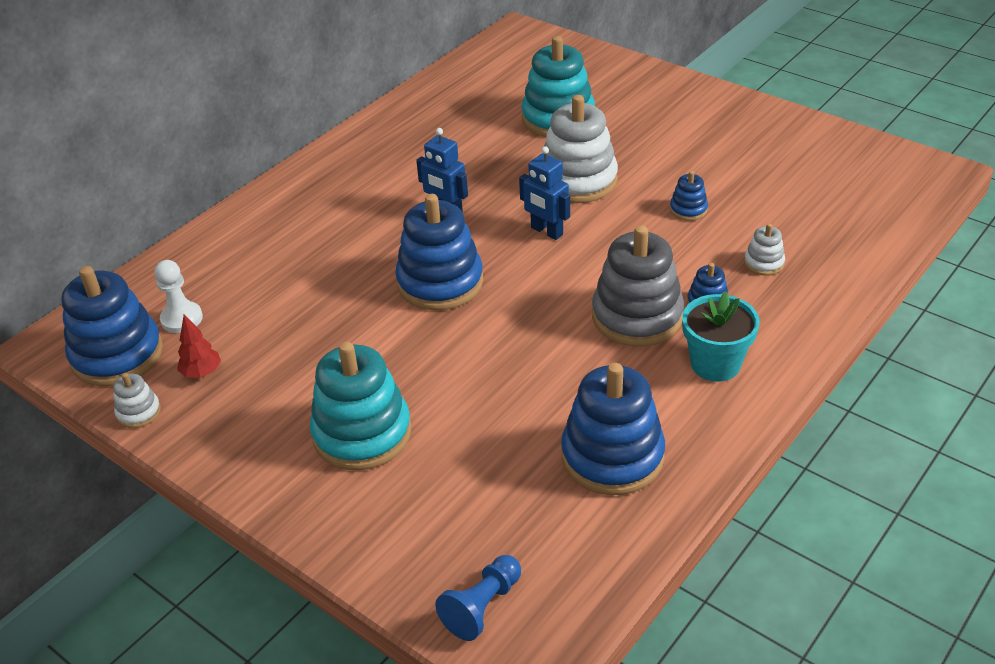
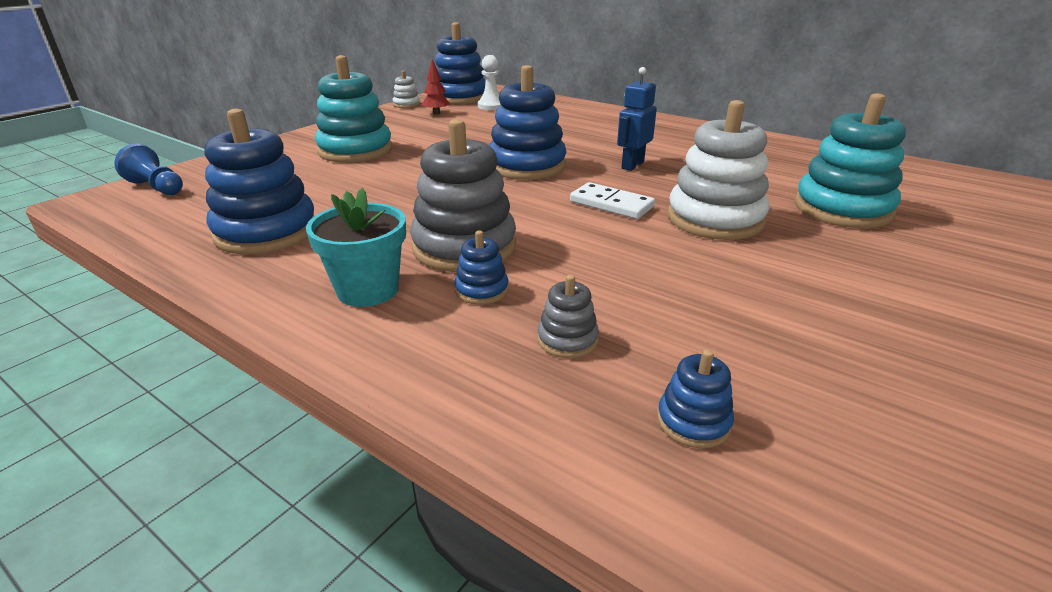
camera: 85 degrees right, 10 degrees down
(546, 231) = (611, 204): blue robot -> white domino
(688, 209) = (682, 286): blue stacking toy -> blue stacking toy (693, 422)
(764, 263) = (567, 340): white stacking toy -> grey stacking toy

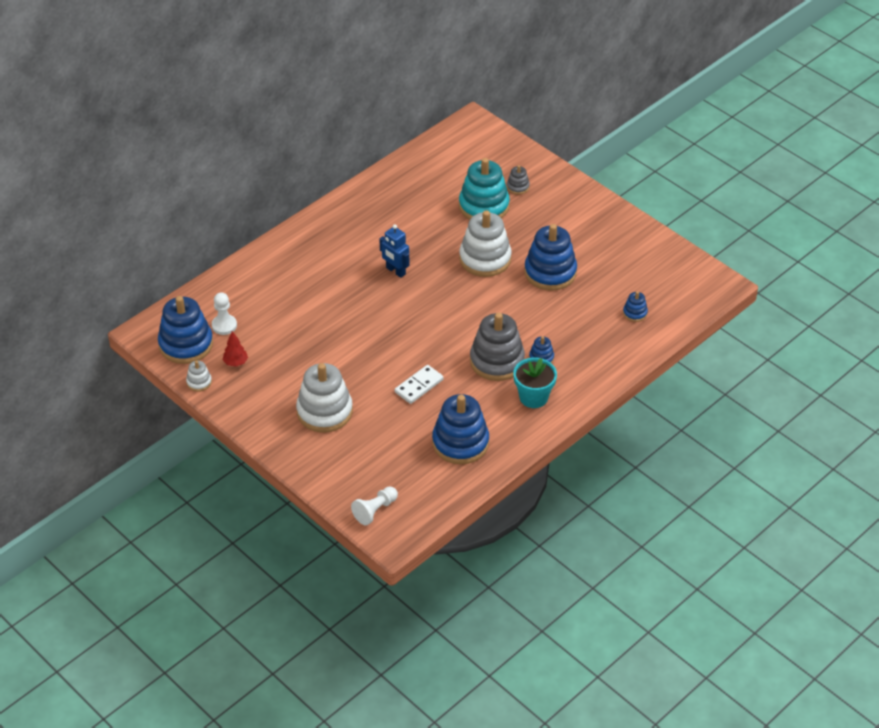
camera: 80 degrees left, 15 degrees up
(157, 187) = (375, 510): blue pawn -> white pawn
(355, 150) = (324, 411): turquoise stacking toy -> white stacking toy
(527, 166) = (383, 322): blue stacking toy -> blue stacking toy (550, 272)
(567, 340) = (584, 336): grey stacking toy -> grey stacking toy (518, 187)
(611, 204) = (456, 295): white domino -> white domino (419, 386)

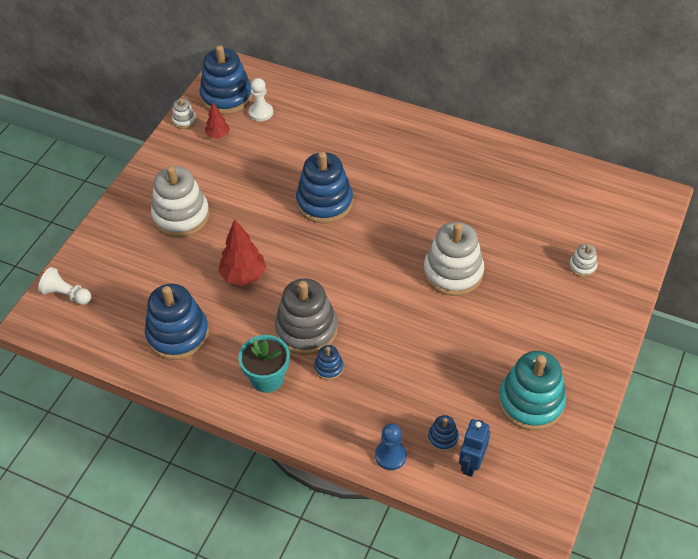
camera: 70 degrees right, 5 degrees up
(395, 271) = (395, 207): blue robot -> blue robot (471, 464)
(419, 386) = (243, 276): white domino -> red tree
(484, 206) = (533, 247): turquoise stacking toy -> turquoise stacking toy (531, 402)
(518, 187) = (582, 266): grey stacking toy -> white stacking toy
(550, 272) = (465, 336): blue stacking toy -> blue stacking toy (324, 202)
(637, 346) = (390, 456): none -> blue pawn

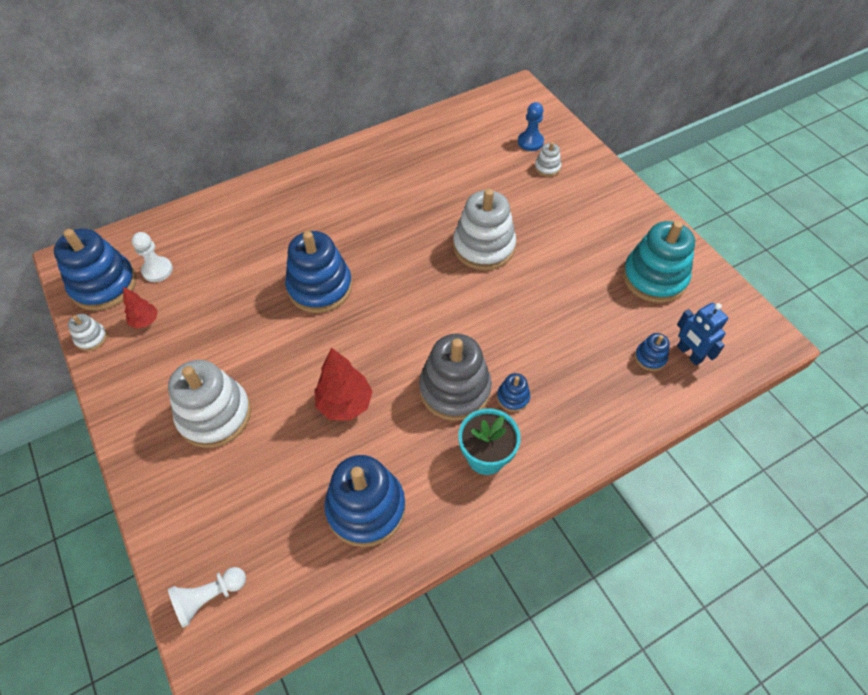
camera: 55 degrees left, 5 degrees up
(390, 456) = (643, 407): blue pawn -> blue pawn (530, 142)

